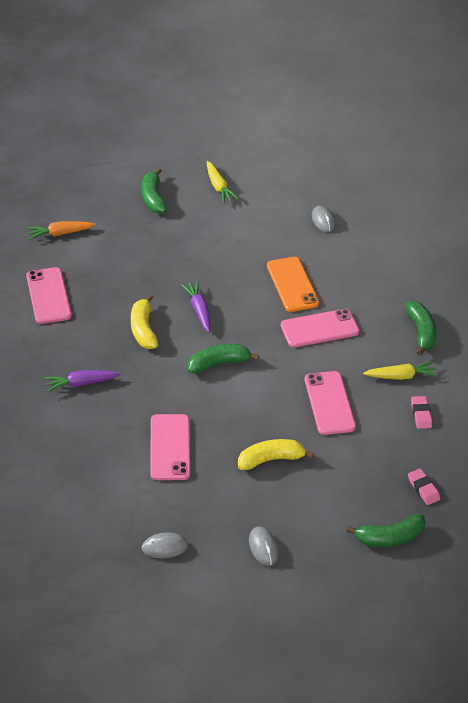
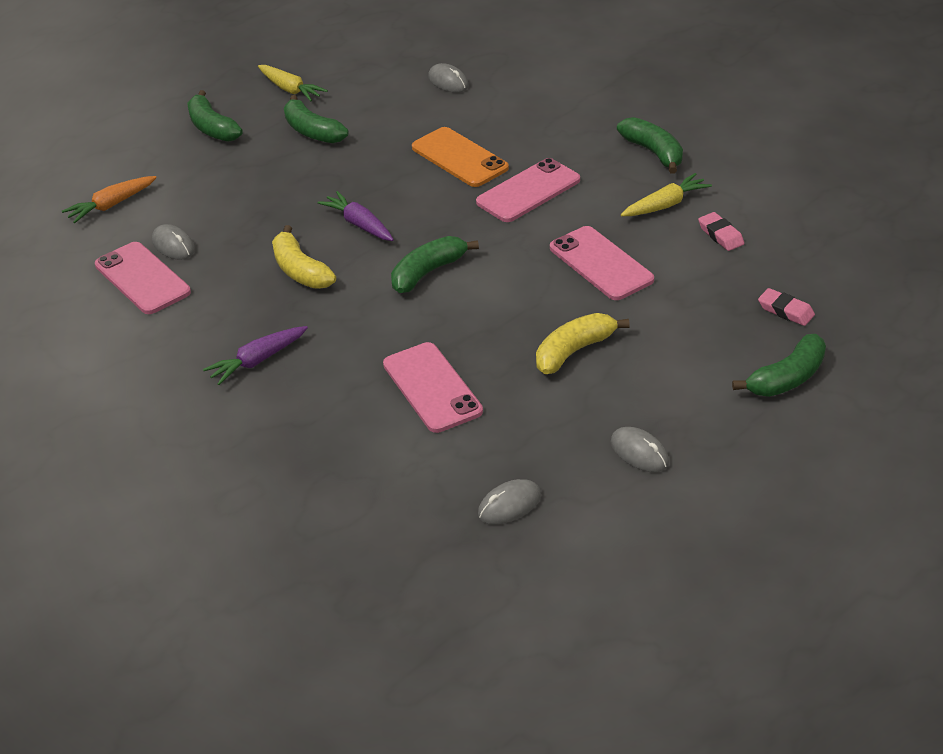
camera: 20 degrees left, 5 degrees down
(80, 279) = (173, 245): none -> grey mouse
(212, 226) = (312, 131): none -> green banana

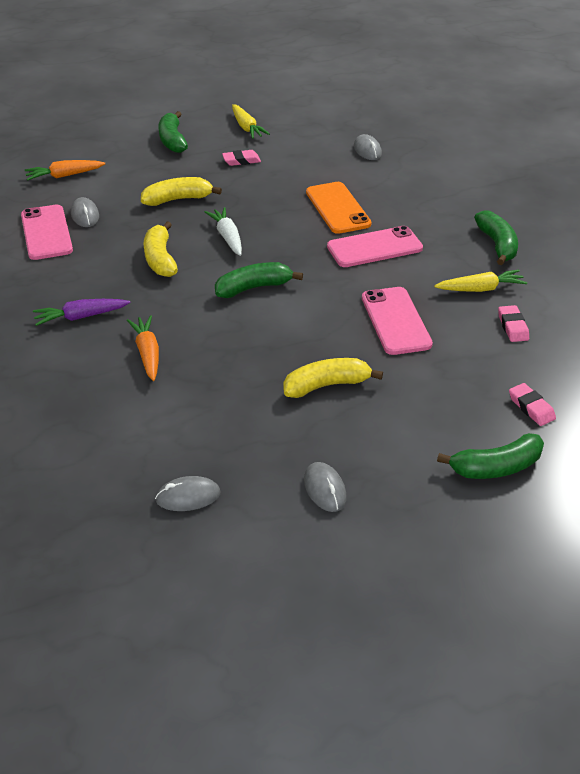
camera: 20 degrees right, 0 degrees up
(271, 197) = (178, 199): none -> yellow banana
(312, 131) = (241, 161): green banana -> pink eraser
(359, 224) = (227, 237): purple carrot -> white carrot
(362, 377) = (147, 353): none -> orange carrot
(432, 388) = (194, 379): pink phone -> none

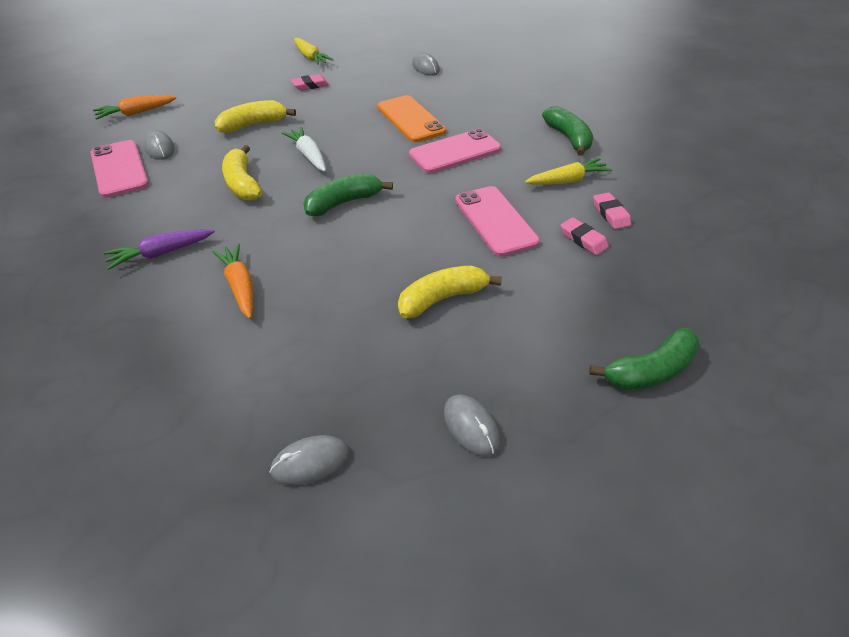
camera: 10 degrees left, 5 degrees up
(172, 140) = (241, 73): green banana -> none
(531, 407) = (660, 296): pink eraser -> pink eraser (583, 239)

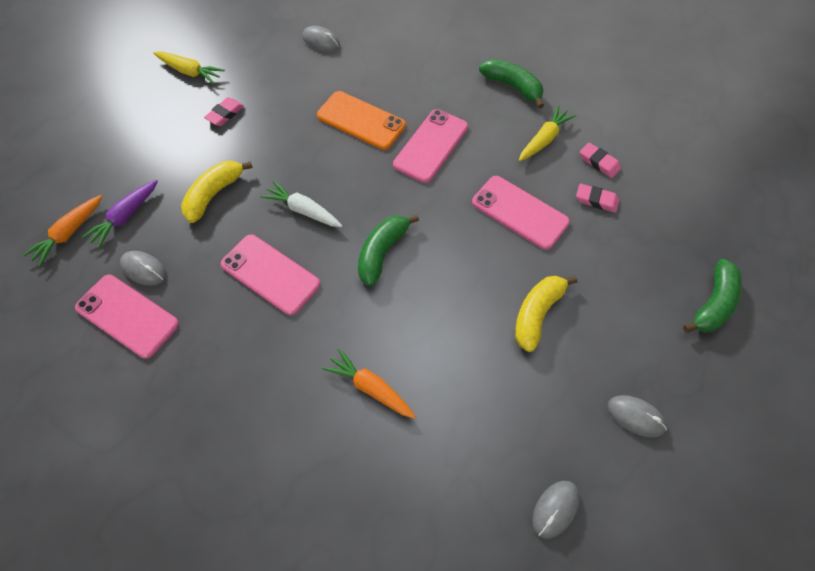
camera: 30 degrees left, 15 degrees up
(161, 253) = (269, 392): purple carrot -> purple carrot (125, 217)
(242, 183) = (270, 274): yellow banana -> pink phone

